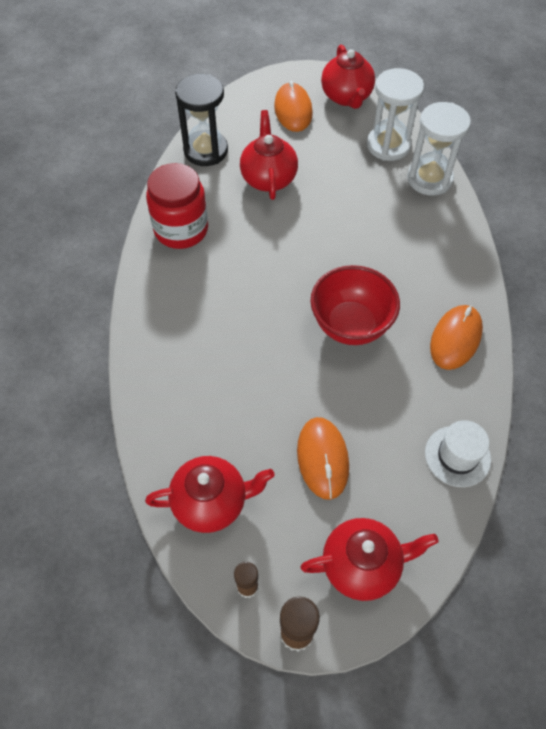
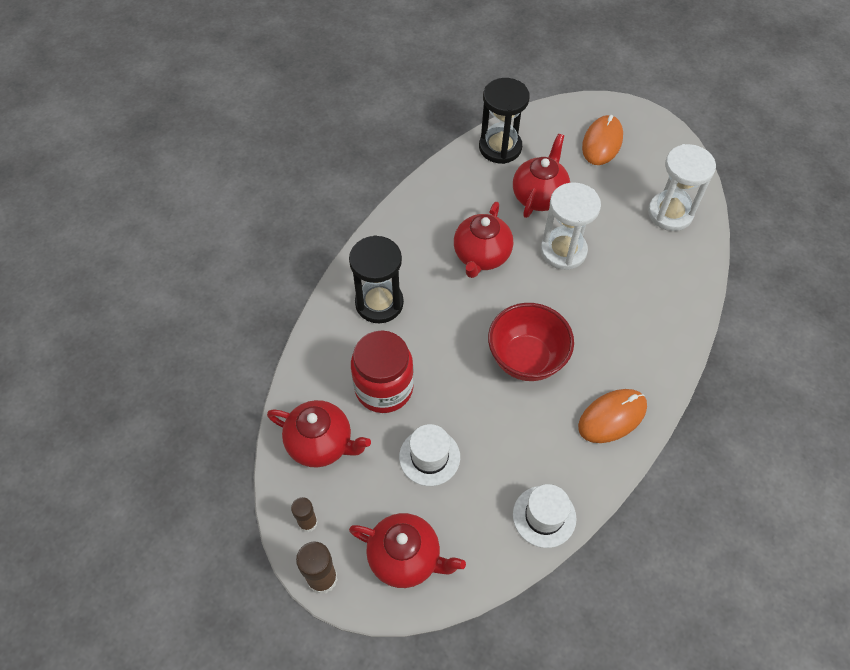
camera: 30 degrees right, 0 degrees up
(181, 229) = (436, 208): red jar -> red jar (384, 388)
(183, 340) = (379, 303): none -> black hourglass
(322, 458) = (429, 457): orange mouse -> white hat
(346, 97) = (661, 151): red teapot -> red teapot (481, 256)
(429, 179) = (688, 262): white hourglass -> white hourglass (563, 251)

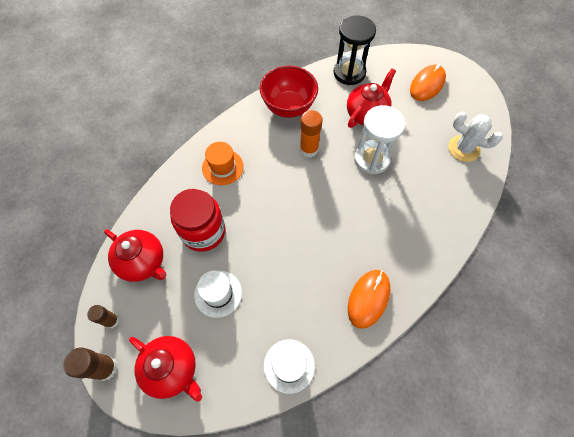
camera: 15 degrees right, 5 degrees up
(379, 303) = (222, 167): black hourglass -> orange hat
(481, 256) = (309, 149): red teapot -> orange glue stick
(526, 359) = (316, 235): red bowl -> red bowl (288, 107)
(612, 417) = (368, 298): orange mouse -> orange mouse turned 45 degrees counterclockwise
(670, 213) = (464, 148): white hourglass -> white cactus

